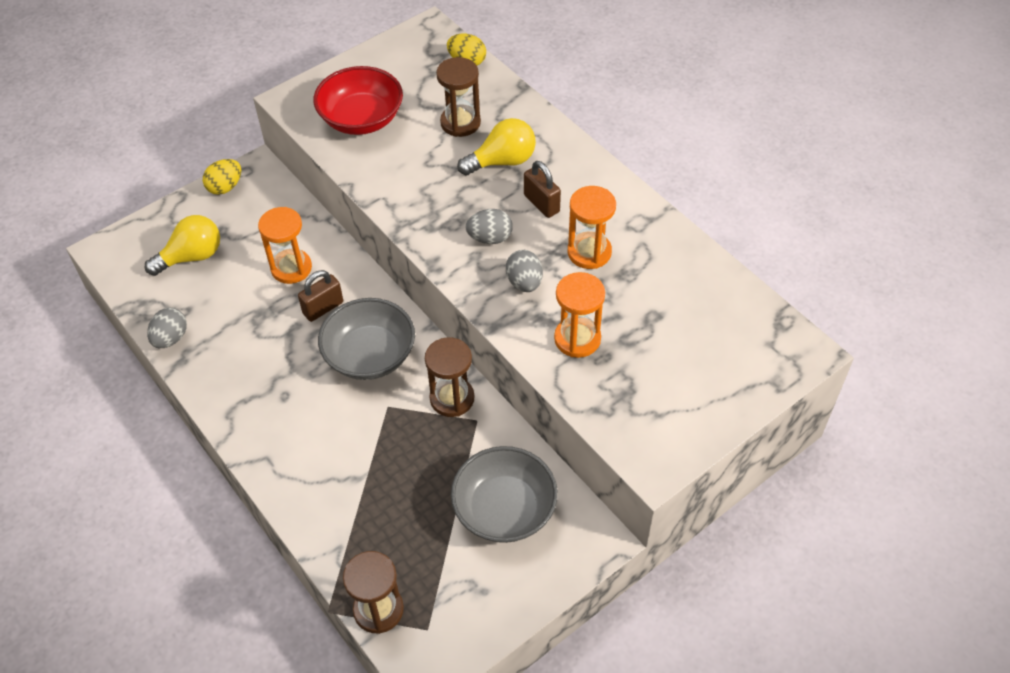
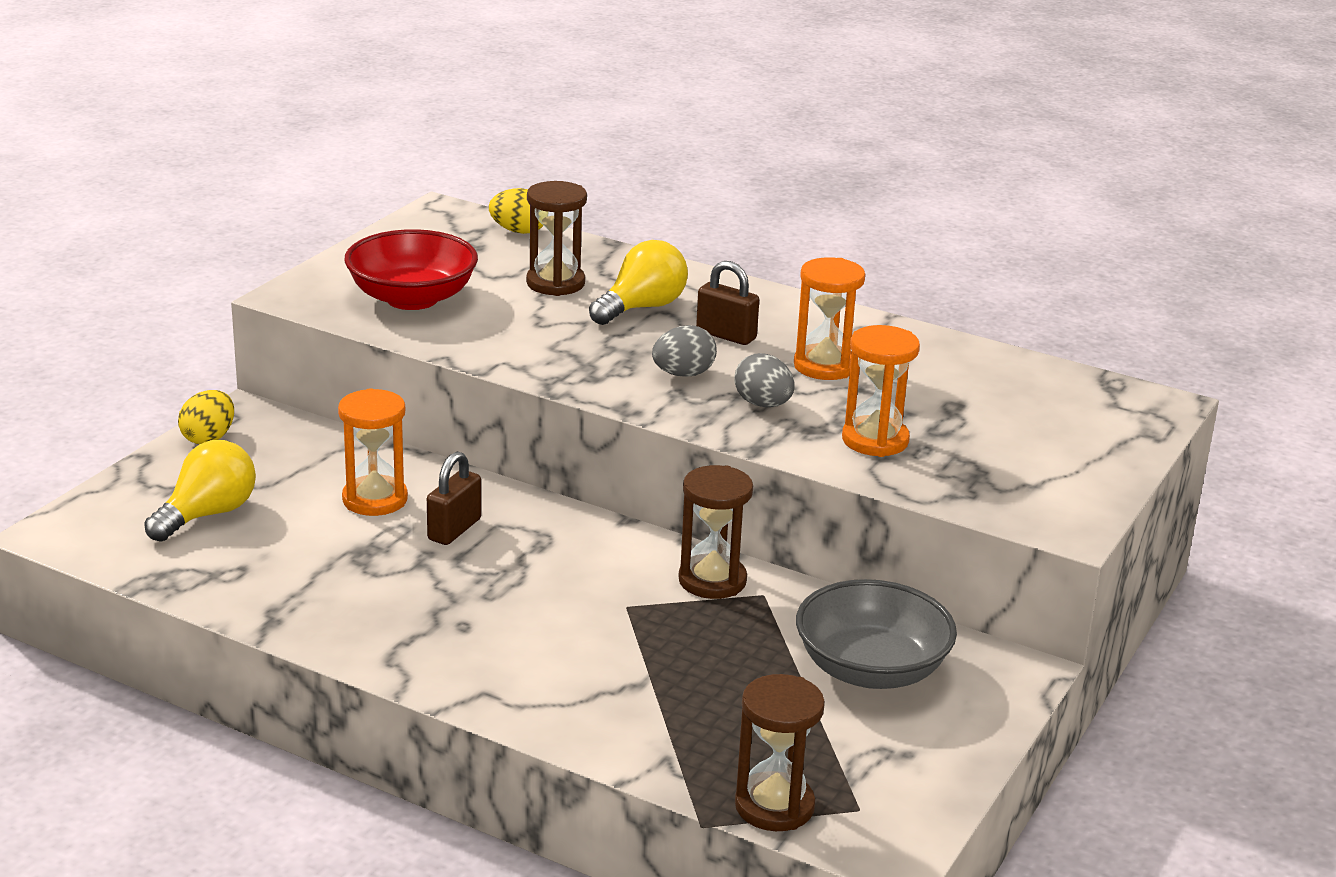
camera: 25 degrees left, 25 degrees down
(171, 338) = (236, 602): grey egg -> none
(370, 355) = (561, 562): grey bowl -> none

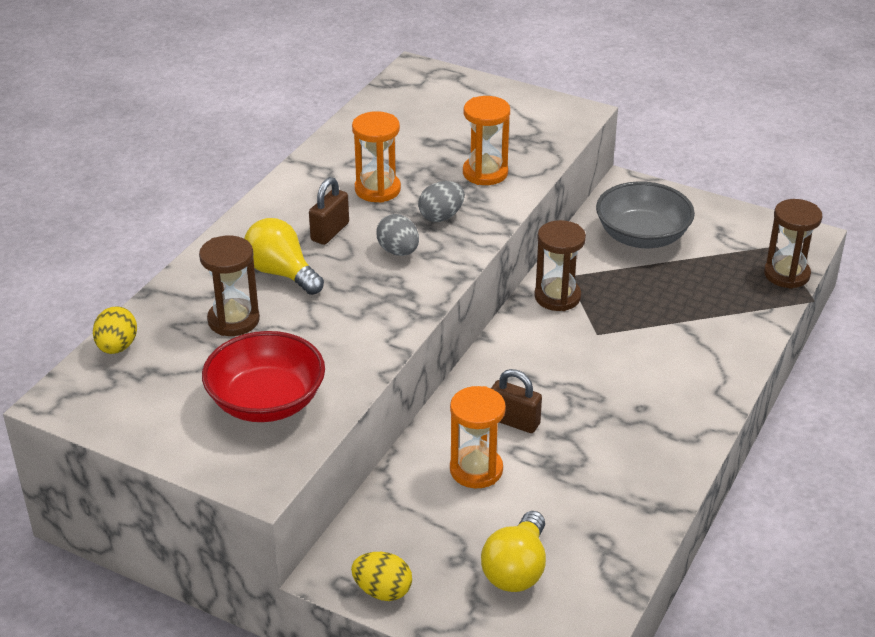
camera: 90 degrees left, 10 degrees up
(207, 514) = (516, 569): yellow light bulb -> yellow light bulb turned 105 degrees counterclockwise

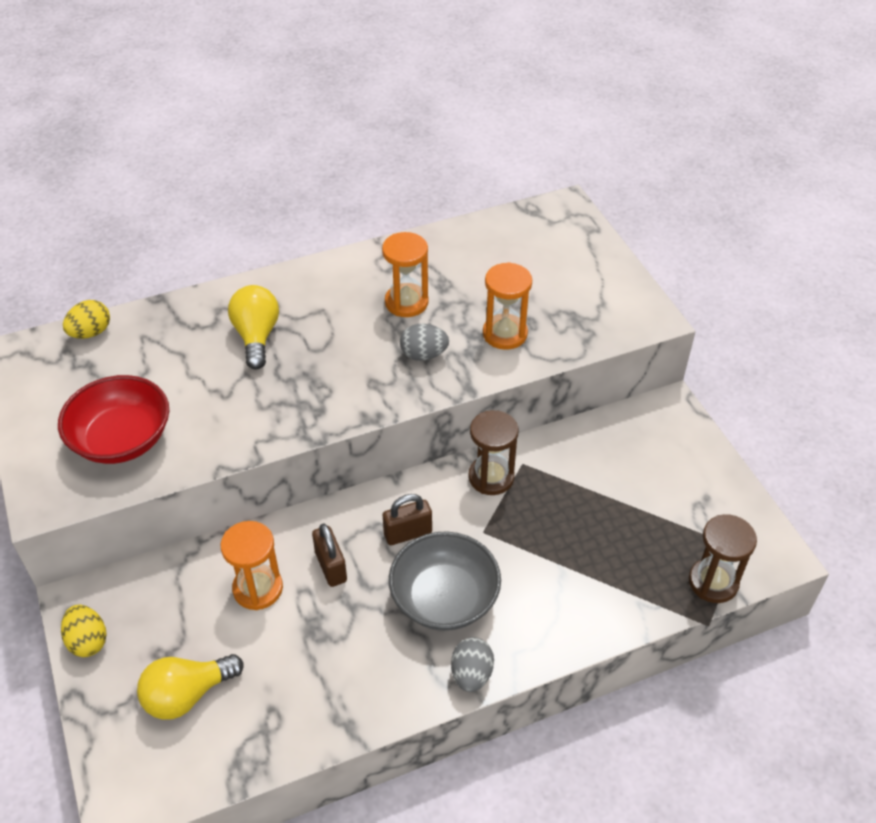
camera: 40 degrees right, 10 degrees up
(233, 320) = (181, 357): brown hourglass -> none
(330, 232) = (329, 320): brown padlock -> brown padlock (408, 533)
(398, 251) = (356, 367): grey egg -> grey egg (471, 674)
(642, 236) = (626, 464): grey bowl -> grey bowl (444, 598)

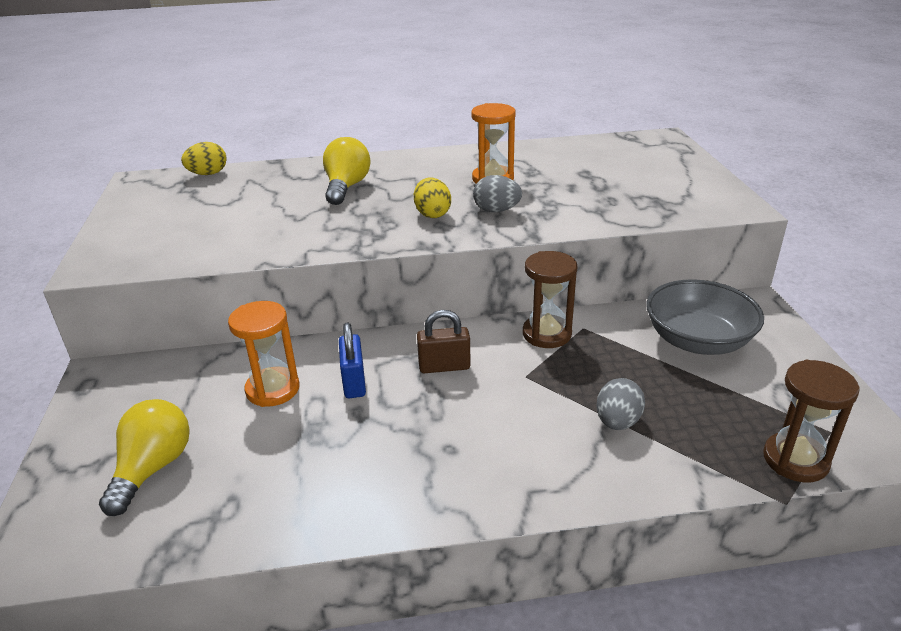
camera: 15 degrees right, 15 degrees down
(88, 641) = (87, 406): yellow egg -> yellow egg (432, 214)
(122, 439) = (188, 236): red bowl -> none
(187, 695) = (153, 468): yellow light bulb -> yellow light bulb turned 120 degrees clockwise
(331, 567) = (354, 382): brown padlock -> blue padlock
(444, 598) = (464, 427): grey bowl -> grey bowl (697, 341)
(471, 674) = (472, 504): grey egg -> grey egg (617, 422)
(505, 334) = (582, 204): orange hourglass -> none

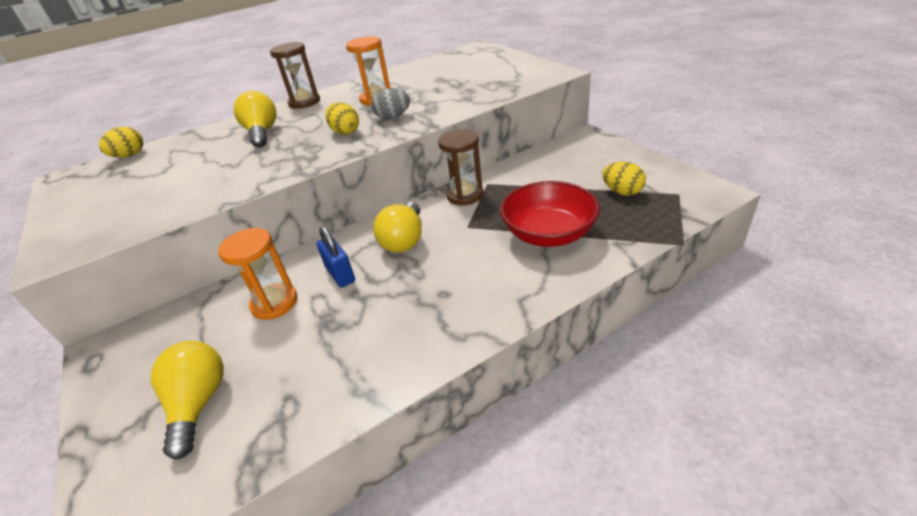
camera: 20 degrees left, 5 degrees up
(444, 366) = (404, 240): brown padlock -> yellow light bulb
(617, 422) = (548, 234): grey egg -> red bowl
(697, 341) = (566, 168): grey bowl -> none
(751, 400) = (622, 192): none -> yellow egg
(795, 460) = (671, 217): brown hourglass -> brown hourglass (304, 102)

